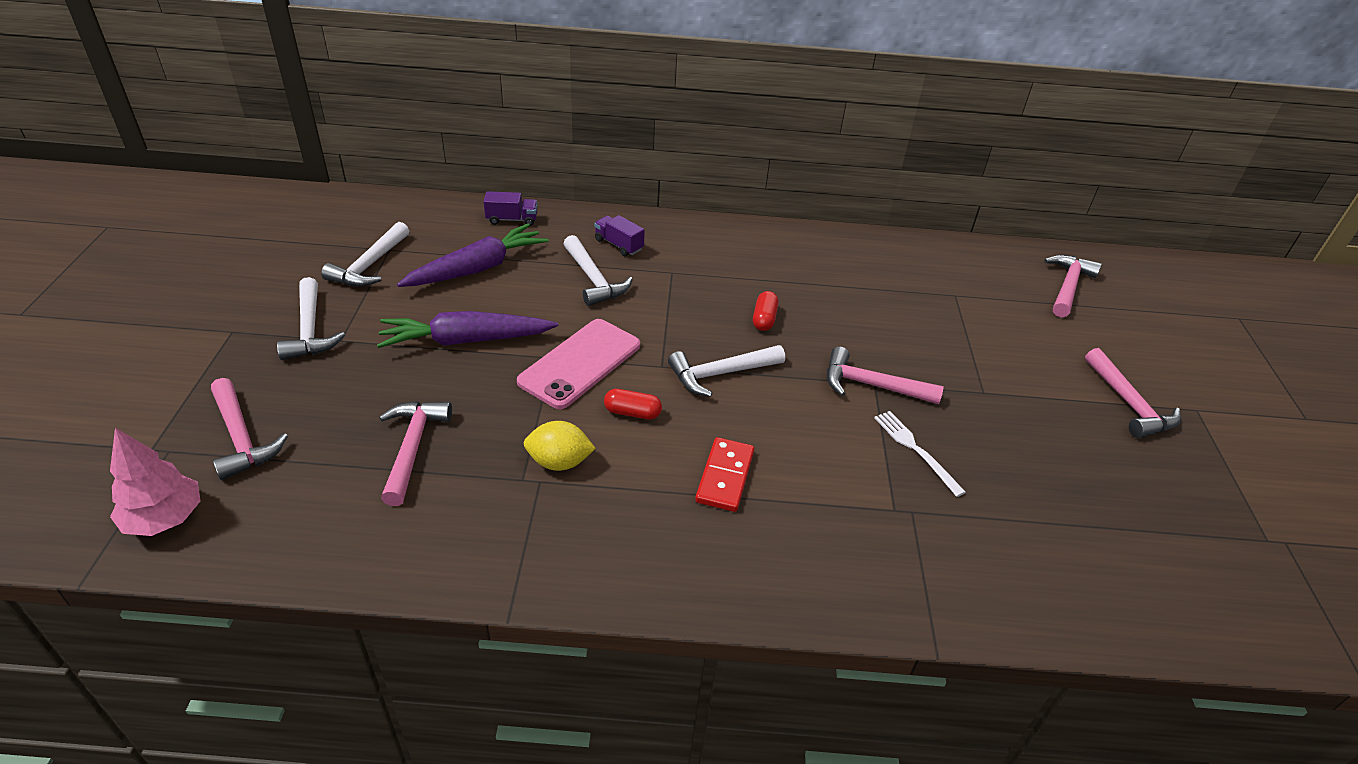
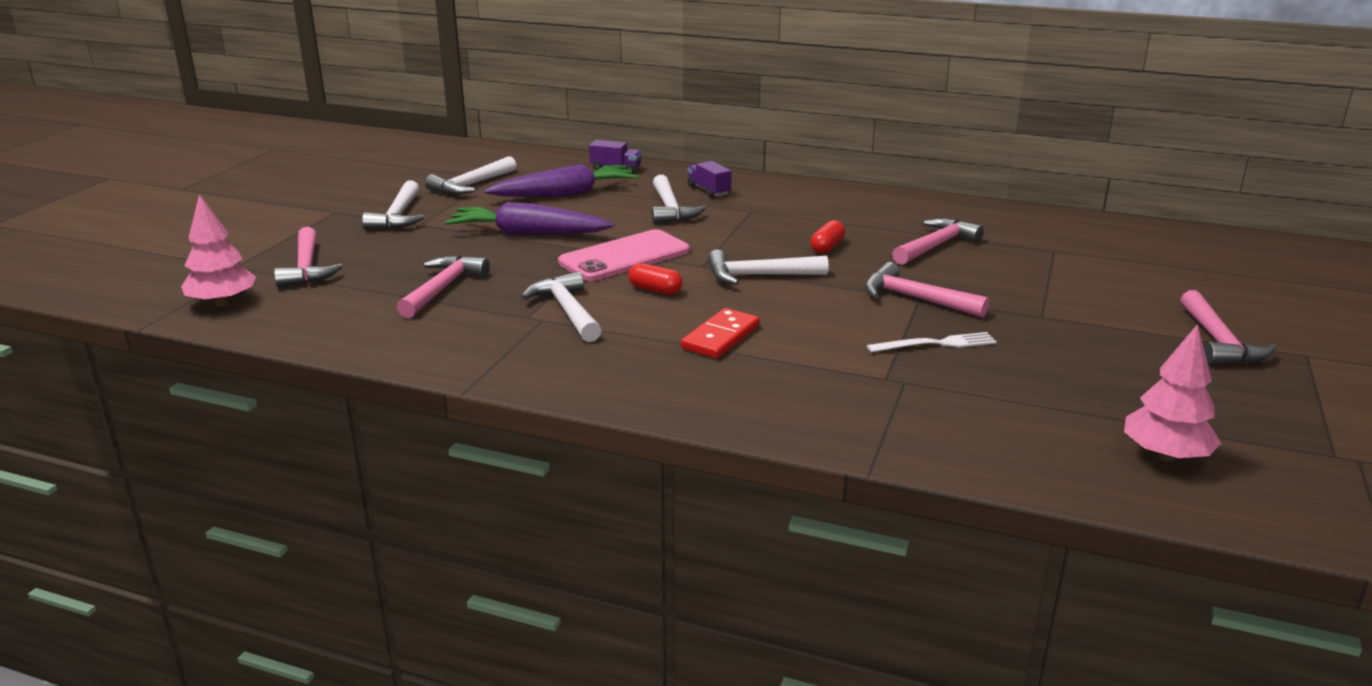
camera: 20 degrees right, 15 degrees down
(559, 462) = (567, 311): yellow lemon -> white hammer
(916, 450) = (936, 344): white fork -> white fork turned 90 degrees clockwise
(1068, 286) = (1198, 256): pink hammer -> pink hammer (936, 246)
(1153, 570) = (1165, 456): none -> pink tree

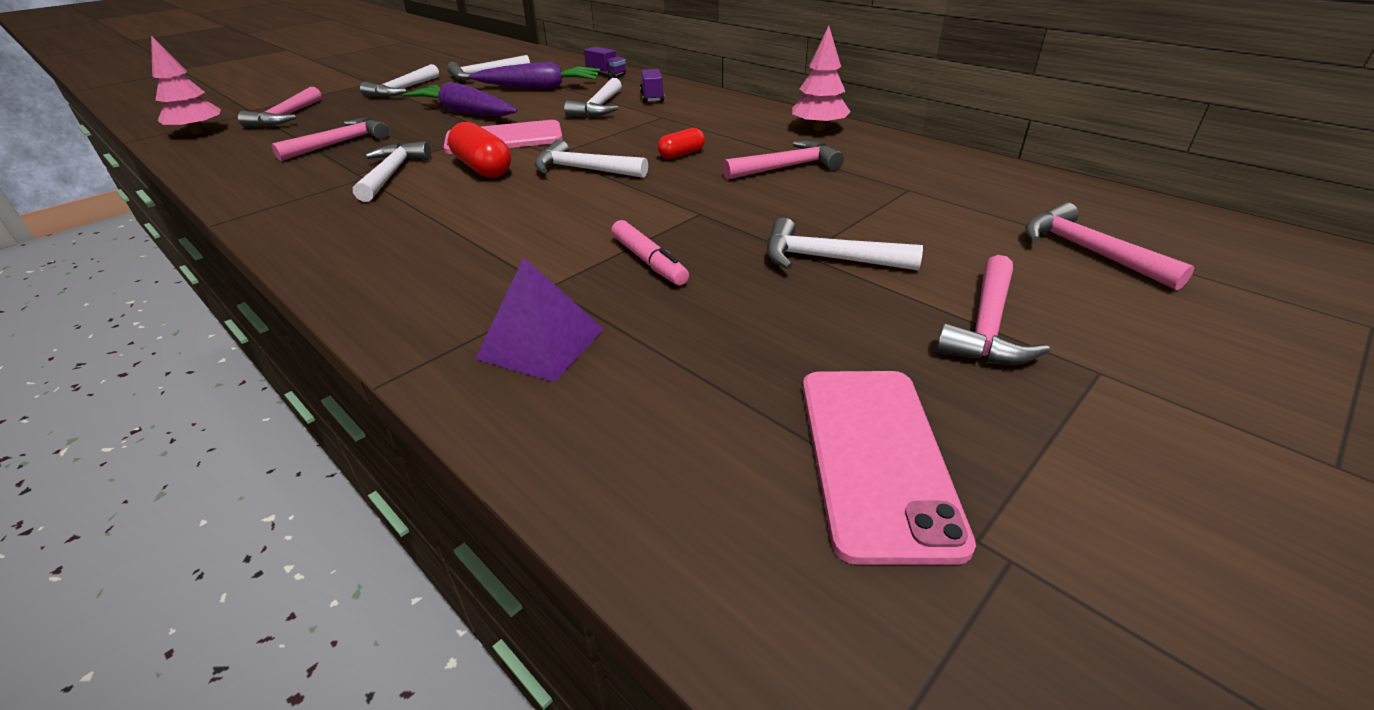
camera: 25 degrees right, 10 degrees up
(655, 290) = (483, 168): red capsule -> red capsule, size x1.68
(720, 337) = (468, 217): red domino -> none
(915, 298) = (694, 213): pink hammer -> pink hammer (1088, 251)
(936, 344) = (649, 261): white fork -> pink marker
(945, 418) = (541, 343): none -> purple pyramid
(1064, 316) = (827, 259): none -> white hammer
(1165, 456) = (724, 462): pink tree -> pink tree (818, 128)
(1242, 431) = (875, 457): none -> pink phone

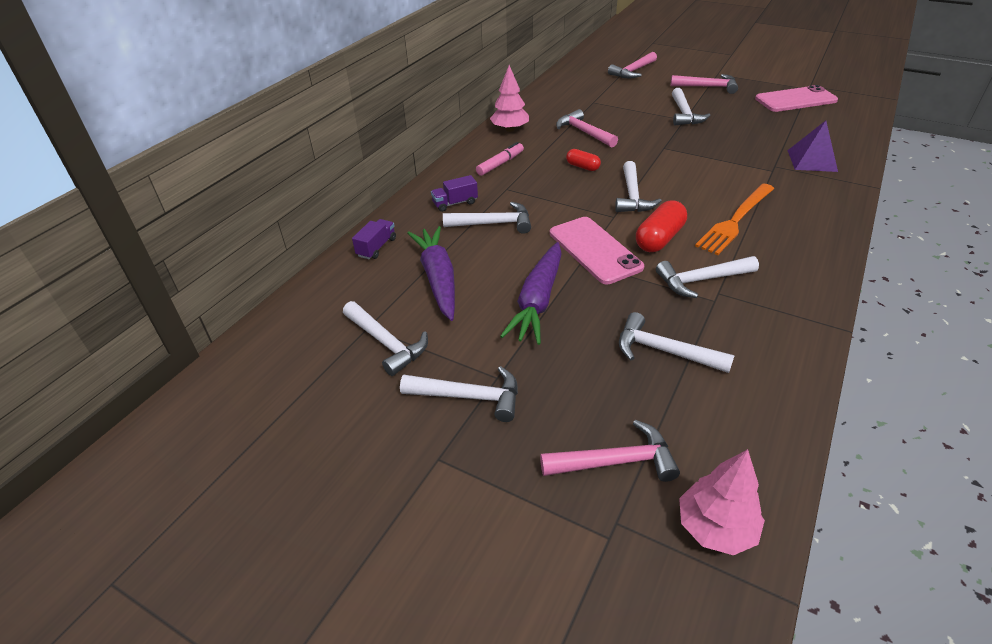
camera: 105 degrees left, 5 degrees up
(340, 143) = (663, 351): pink hammer -> white hammer
(460, 217) = (735, 220): none -> orange fork
(649, 261) = (726, 151): pink marker -> pink marker (500, 164)

